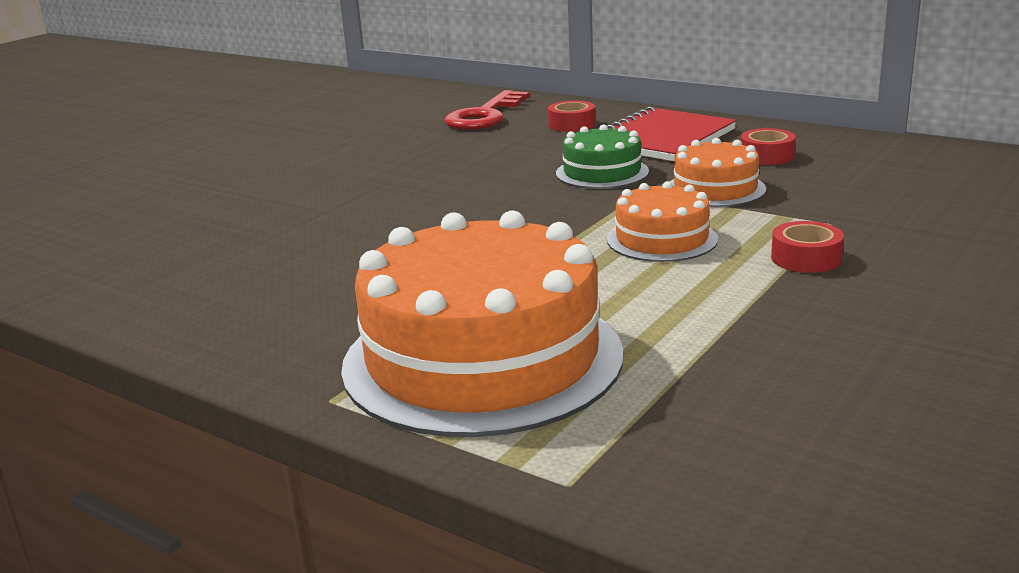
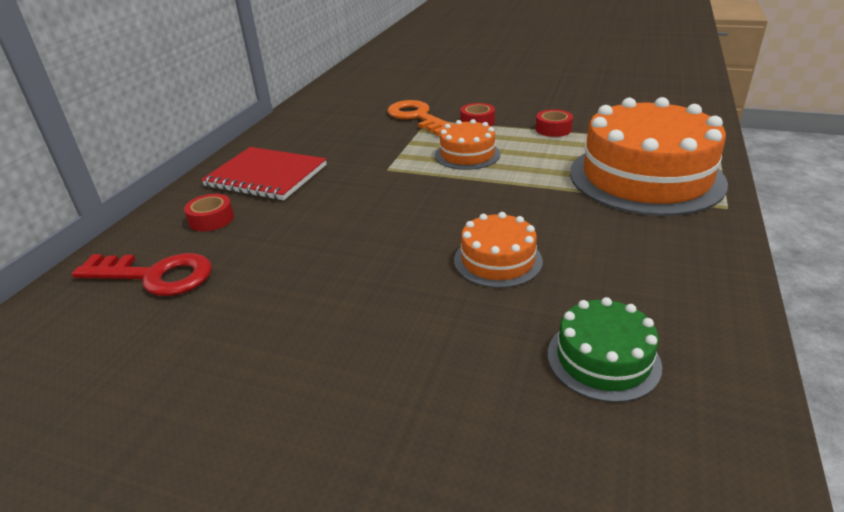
camera: 105 degrees left, 10 degrees up
(602, 172) = (347, 187): green cake -> green cake (603, 359)
(715, 189) = (379, 149): orange cake -> orange cake (497, 260)
(766, 156) = (314, 140): red tape -> red tape (553, 129)
(845, 216) = (417, 117): none -> orange key

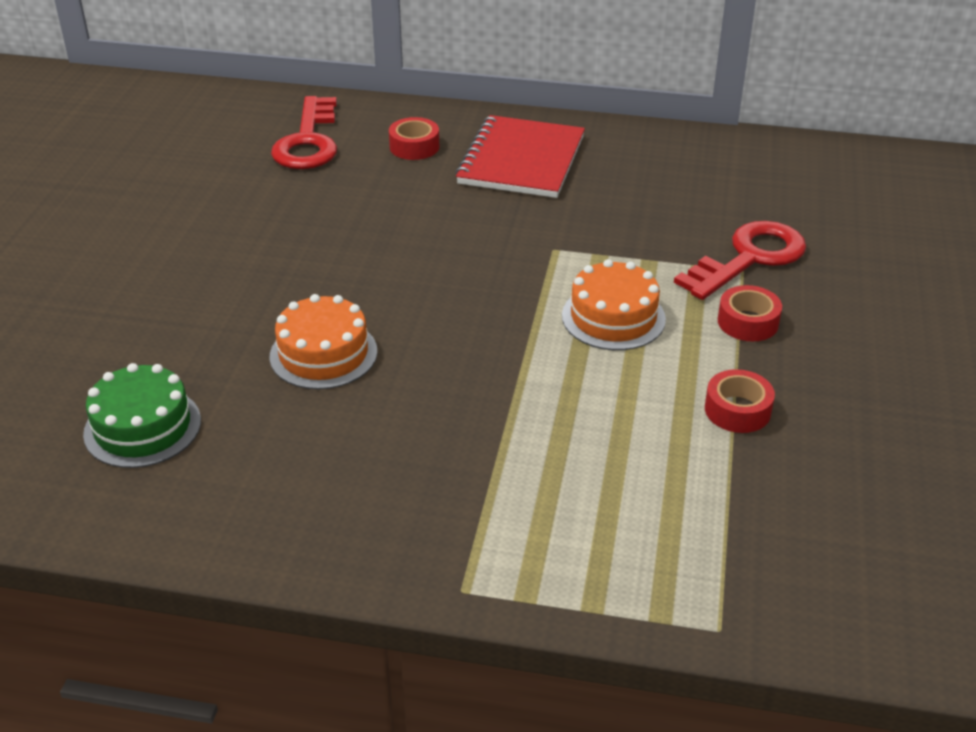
camera: 80 degrees right, 5 degrees up
(417, 117) = (749, 258): orange key -> red key
(645, 177) = (559, 508): orange cake -> none

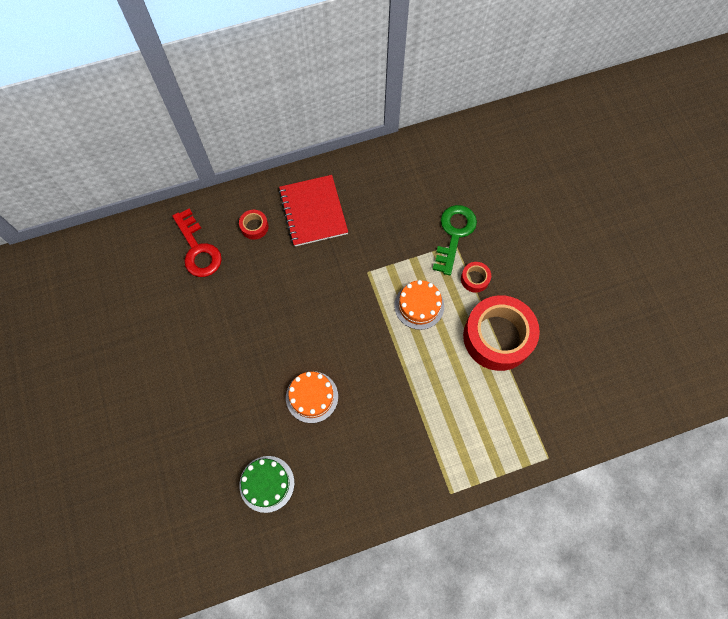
camera: 30 degrees left, 30 degrees up
(737, 410) = (497, 337): red tape -> red tape, size x2.34
(749, 258) = (454, 234): red key -> green key

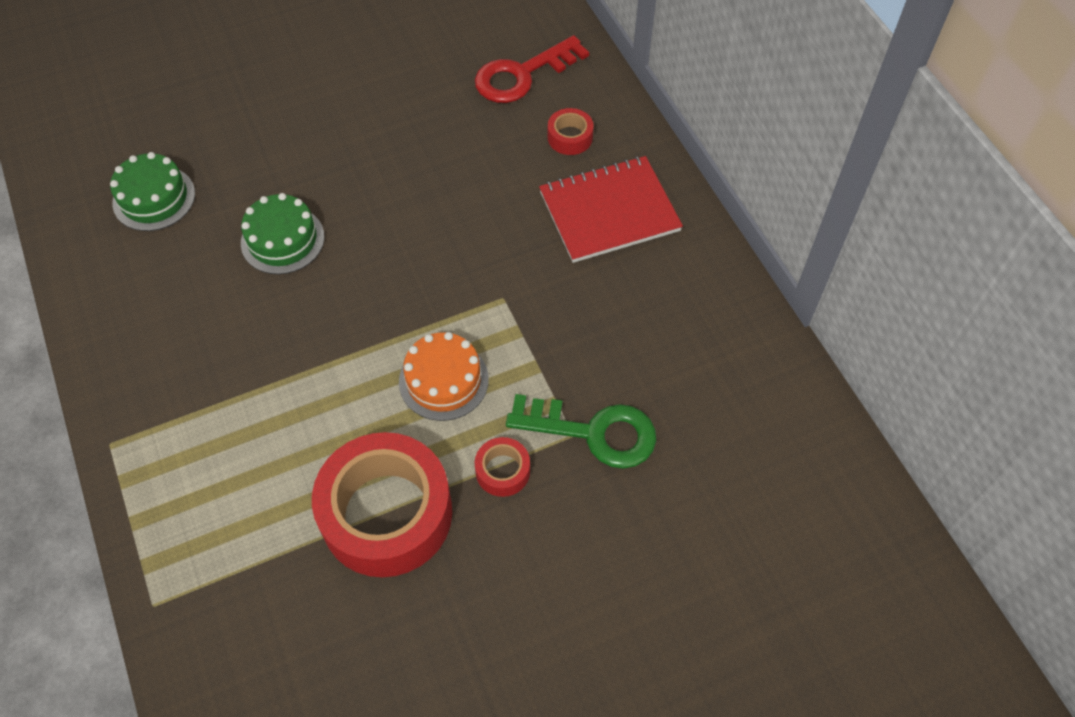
camera: 85 degrees right, 10 degrees down
(312, 397) = (282, 240): orange cake -> green cake

